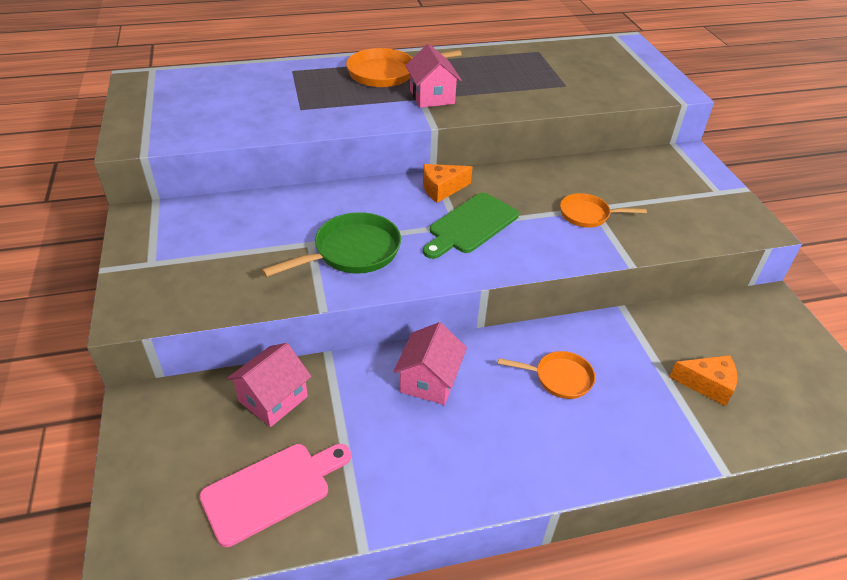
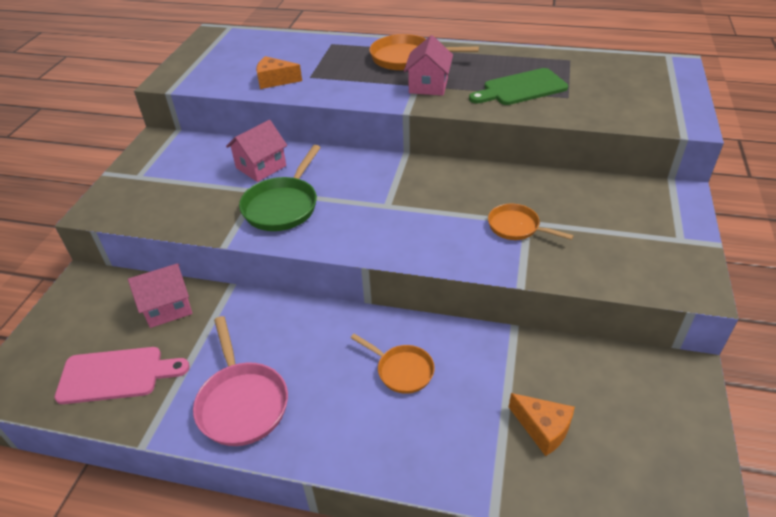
camera: 30 degrees right, 0 degrees up
(352, 252) = (283, 206): green pan -> green pan turned 120 degrees clockwise
(429, 380) = (291, 333): pink house -> pink house (261, 167)
(434, 464) = (242, 403): none -> pink pan
(442, 189) = (399, 171): orange cheese -> orange cheese (275, 80)
(471, 225) = (398, 209): green cutting board -> green cutting board (521, 88)

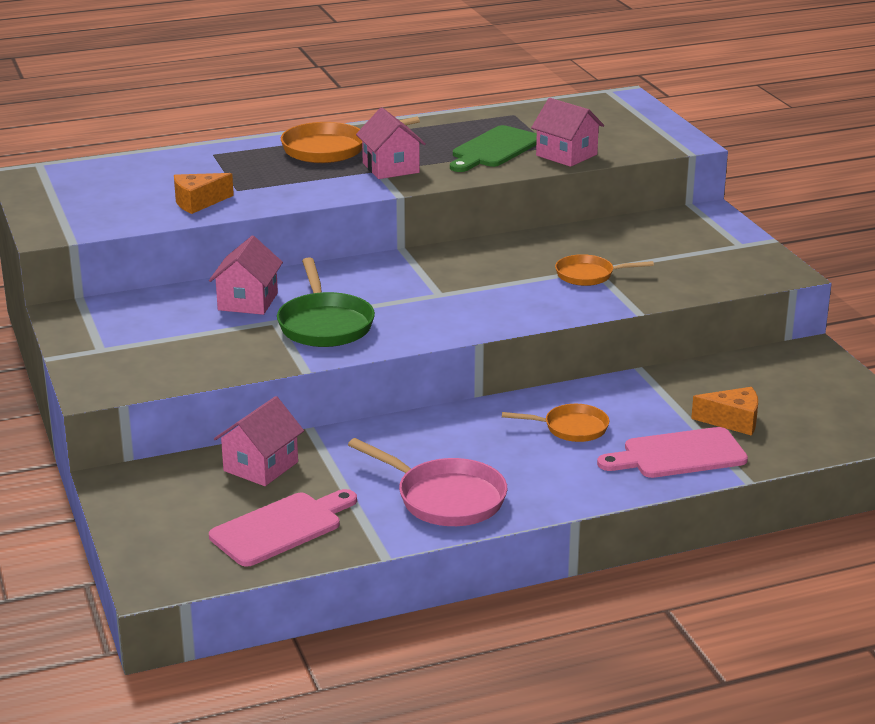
camera: 35 degrees left, 15 degrees down
(460, 447) = (678, 455): none -> pink cutting board
(572, 109) = (566, 155): none -> pink house

